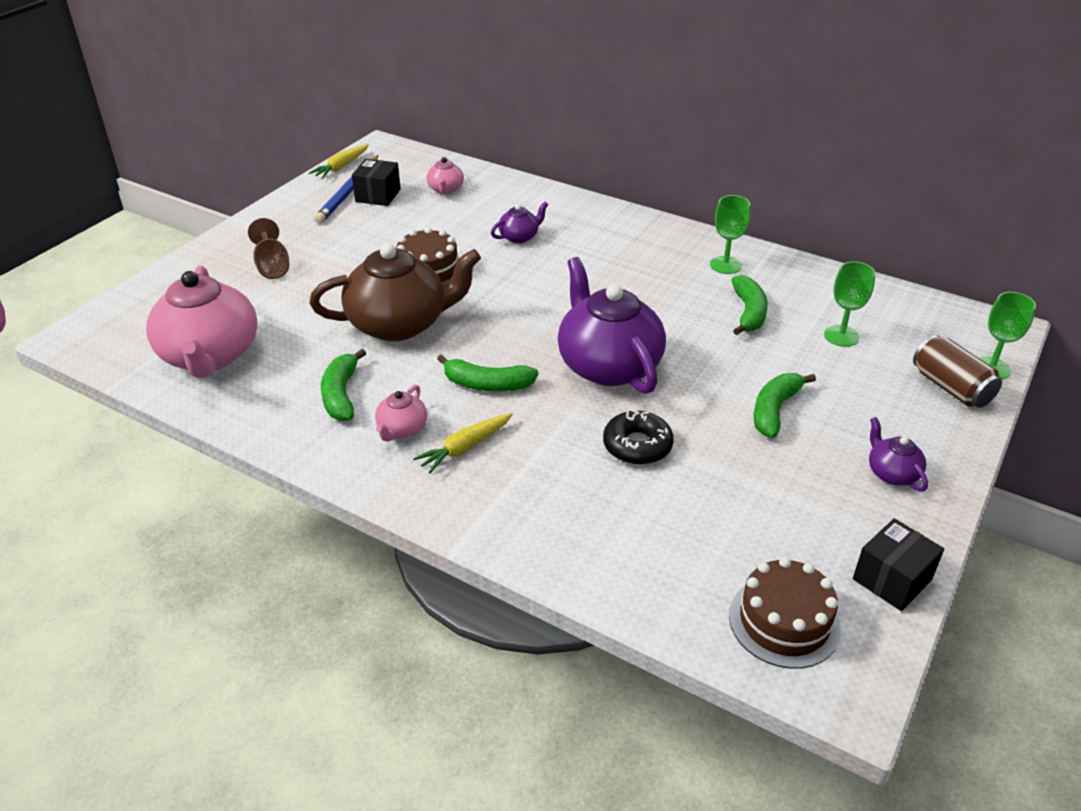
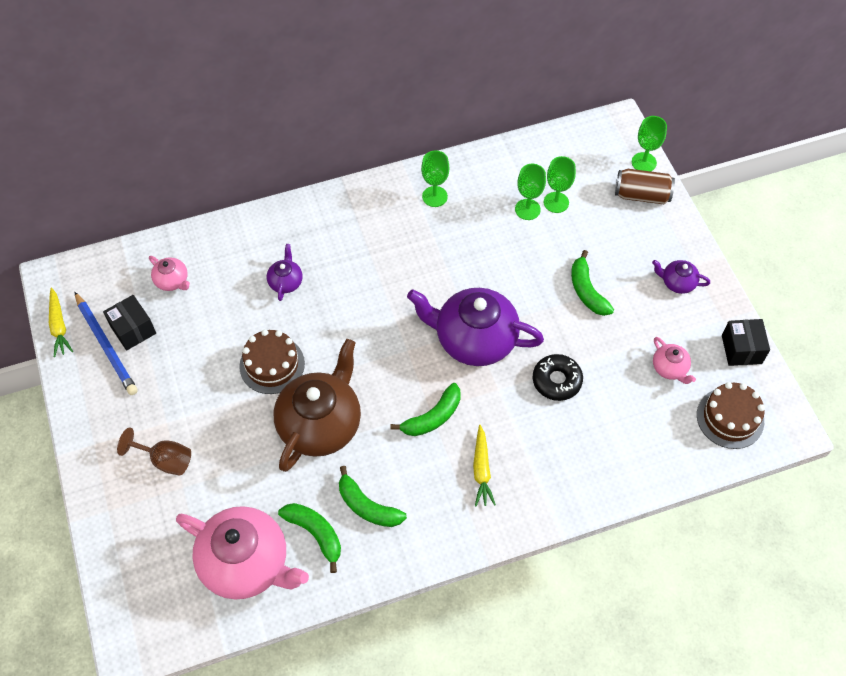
camera: 50 degrees left, 20 degrees up
(402, 429) = (434, 493): pink teapot -> pink teapot (670, 368)
(748, 313) = (493, 227): green banana -> green banana (315, 533)
(803, 323) = (527, 209): none -> green goblet

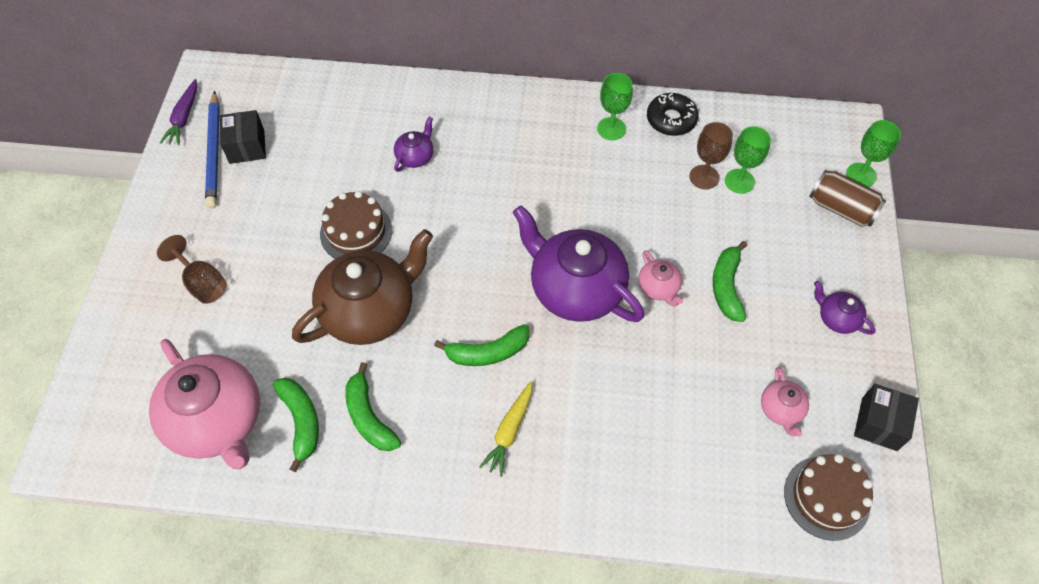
camera: 25 degrees right, 0 degrees up
(59, 326) = (184, 118): yellow carrot -> purple carrot
(172, 281) = (309, 115): pink teapot -> pink teapot (658, 288)
(527, 209) = (704, 177): green goblet -> brown goblet
(556, 381) = (643, 370): black donut -> black donut (671, 119)

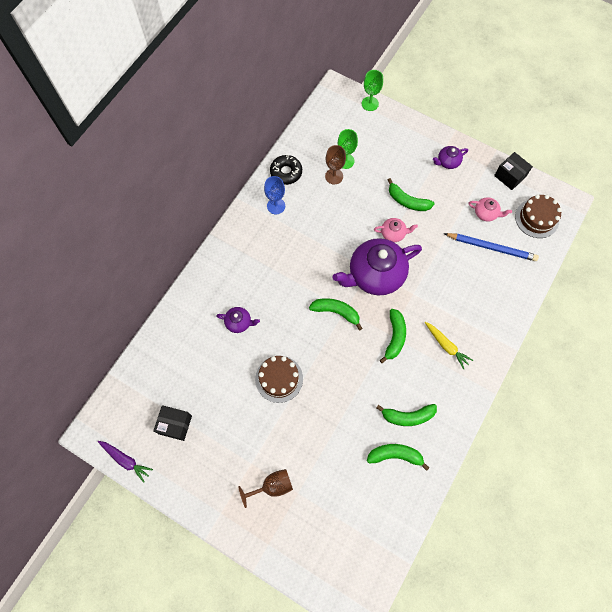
camera: 65 degrees left, 10 degrees up
(214, 152) = (168, 448): blue pencil -> blue pencil (491, 247)
(218, 421) = (375, 504): pink teapot -> none
(370, 310) = (339, 390): brown teapot -> none
(415, 156) = (239, 322): purple teapot -> purple teapot turned 135 degrees clockwise
(489, 262) = (336, 312): none -> green banana
(611, 129) = (276, 206): green goblet -> blue goblet
(841, 209) = (386, 124): brown can -> none

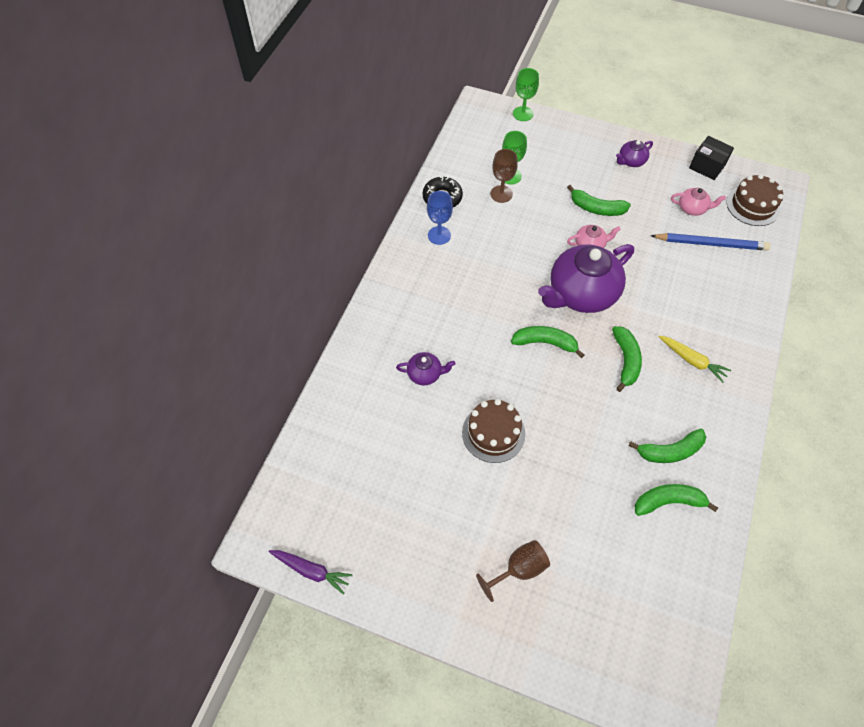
camera: 10 degrees left, 10 degrees down
(175, 424) = (369, 513): black box -> none

